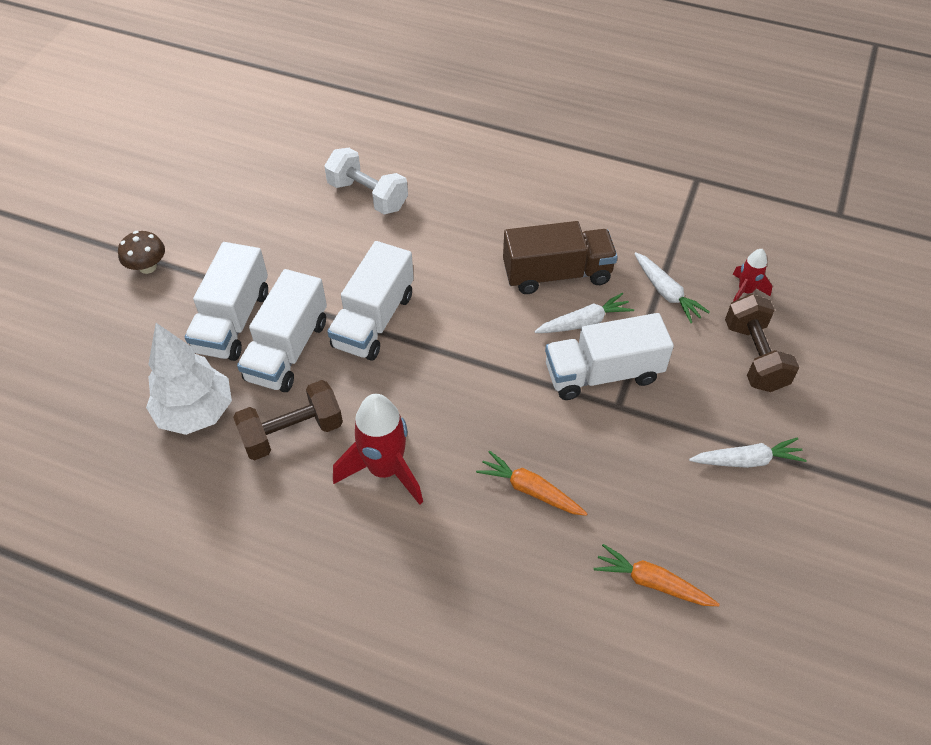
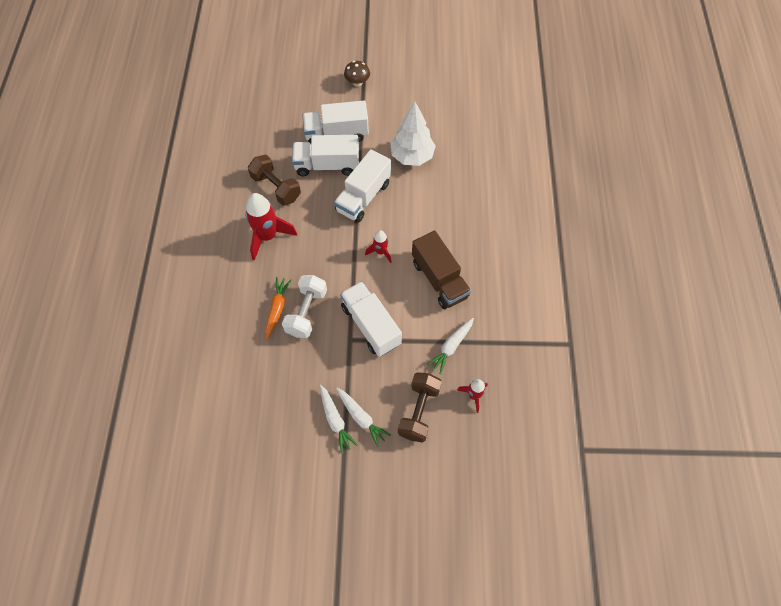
camera: 70 degrees right, 10 degrees up
(196, 413) = (274, 143): white tree -> white tree (412, 157)
(368, 196) = (457, 160): white dumbbell -> white dumbbell (306, 312)
(374, 320) = (363, 197): white truck -> white truck turned 60 degrees counterclockwise
(483, 327) = (380, 252): none -> red rocket
(584, 322) = (406, 305): white carrot -> white carrot (361, 418)
(651, 582) = (238, 384): orange carrot -> none
(754, 356) = (419, 411): brown dumbbell -> brown dumbbell turned 45 degrees counterclockwise

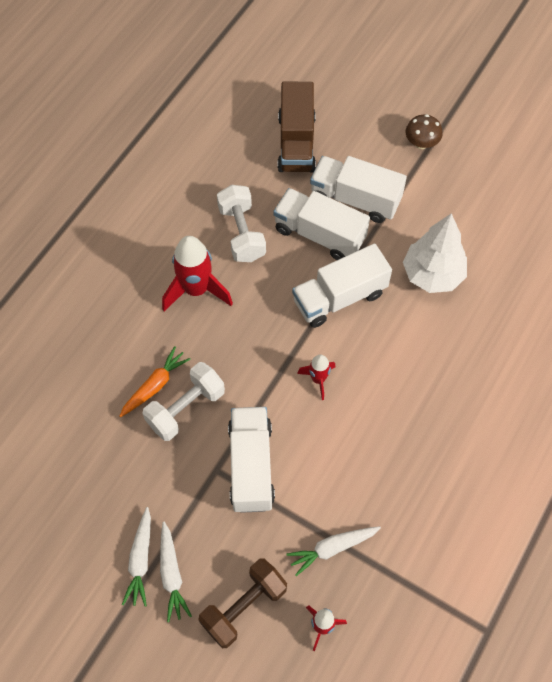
camera: 30 degrees right, 0 degrees up
(276, 188) = (242, 233): brown dumbbell -> white dumbbell
(439, 279) = (370, 453): brown truck -> brown truck (296, 143)

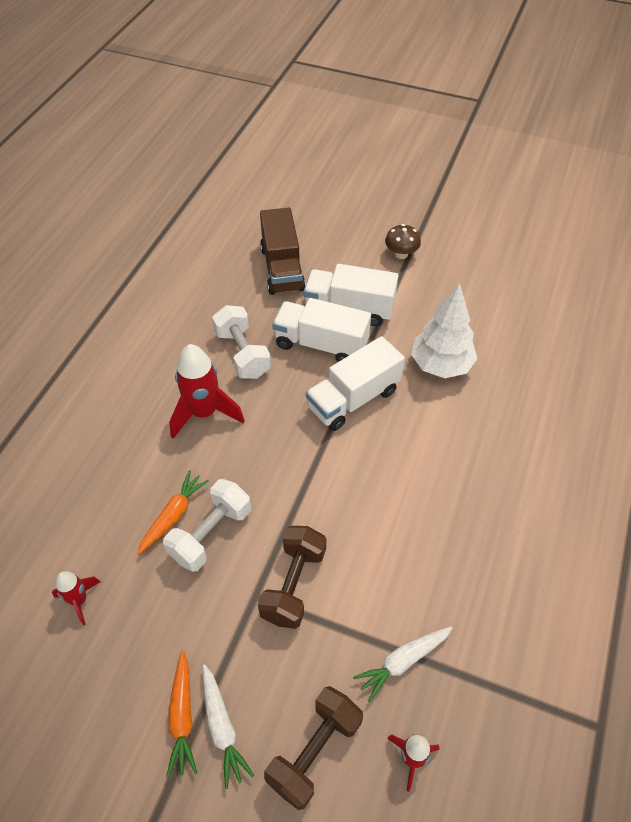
camera: 10 degrees left, 10 degrees down
(140, 560) = (182, 717): white carrot -> orange carrot
(251, 466) = (293, 584): white truck -> brown dumbbell
(318, 379) = (348, 481): red rocket -> red rocket (79, 600)

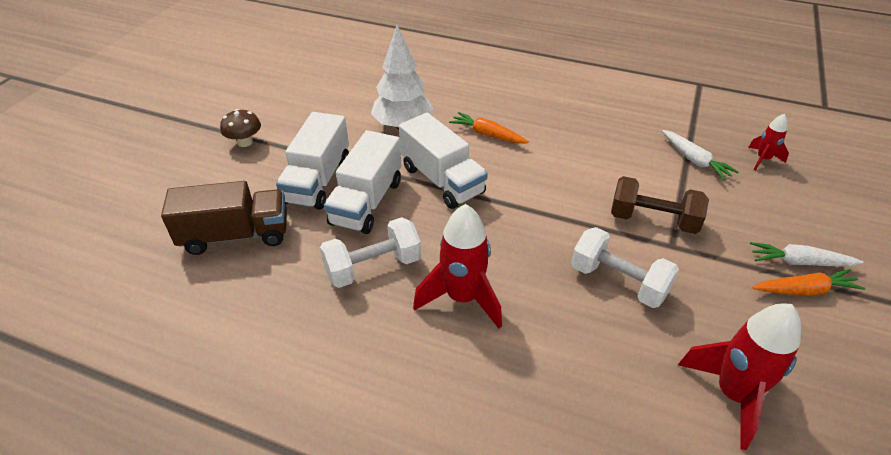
camera: 90 degrees left, 10 degrees down
(79, 600) = (732, 394): red rocket -> red rocket, size x1.86
(173, 515) = (604, 315): orange carrot -> orange carrot (487, 134)
(222, 728) = (799, 262): white carrot -> white carrot turned 150 degrees counterclockwise
(314, 751) = (785, 207): brown dumbbell -> none

